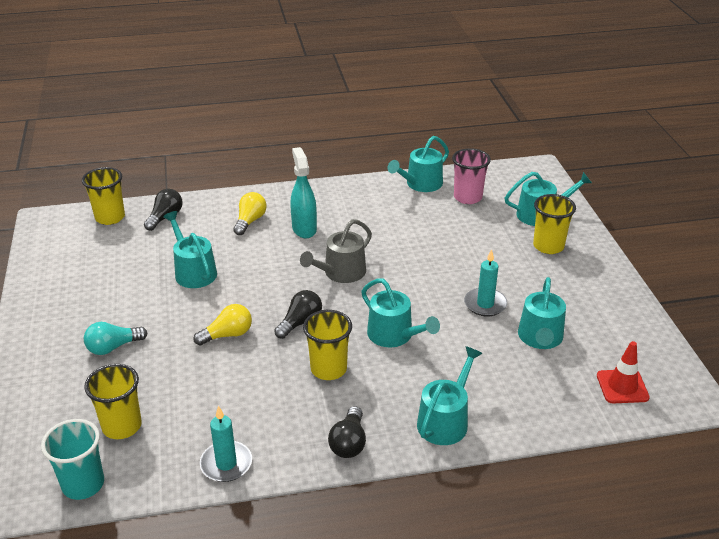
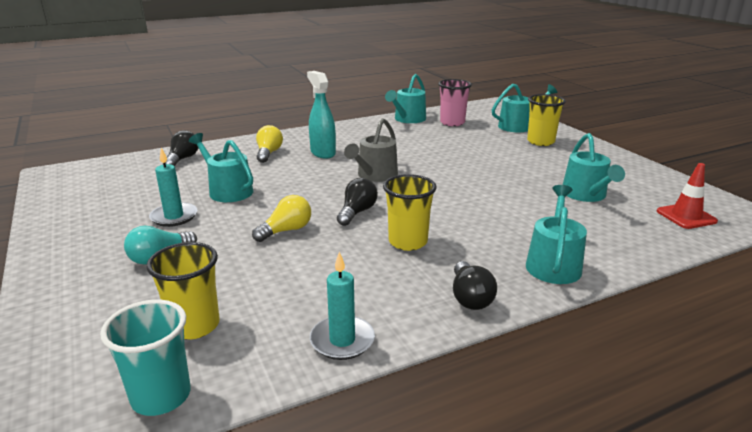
camera: 15 degrees left, 10 degrees down
(110, 217) = (124, 164): yellow cup -> none
(394, 335) = (454, 209): turquoise watering can -> none
(485, 304) = (519, 180): turquoise candle -> turquoise candle (174, 217)

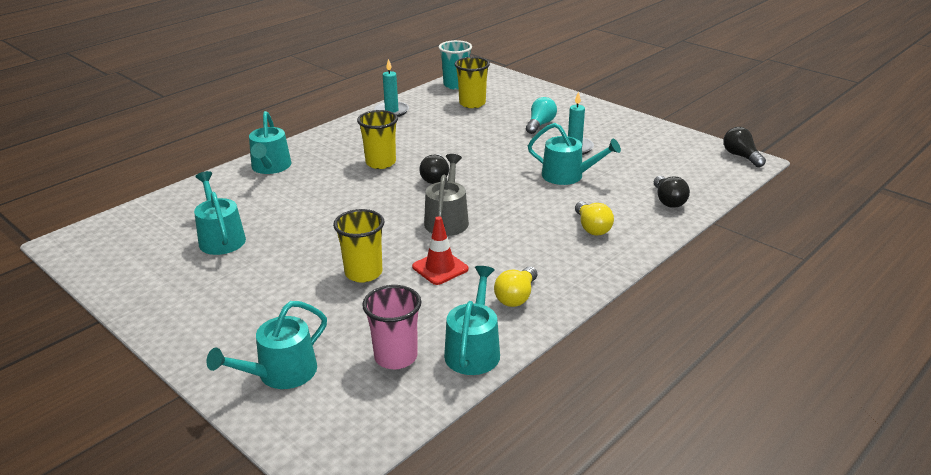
camera: 160 degrees right, 5 degrees up
(286, 230) = (477, 154): yellow light bulb -> yellow light bulb (516, 297)
(322, 153) = (532, 242): turquoise spray bottle -> none
(470, 297) = (327, 139): black light bulb -> black light bulb (741, 156)
(540, 141) = (251, 331): yellow cup -> yellow cup (363, 273)
(686, 216) = (133, 230): red traffic cone -> red traffic cone (440, 268)

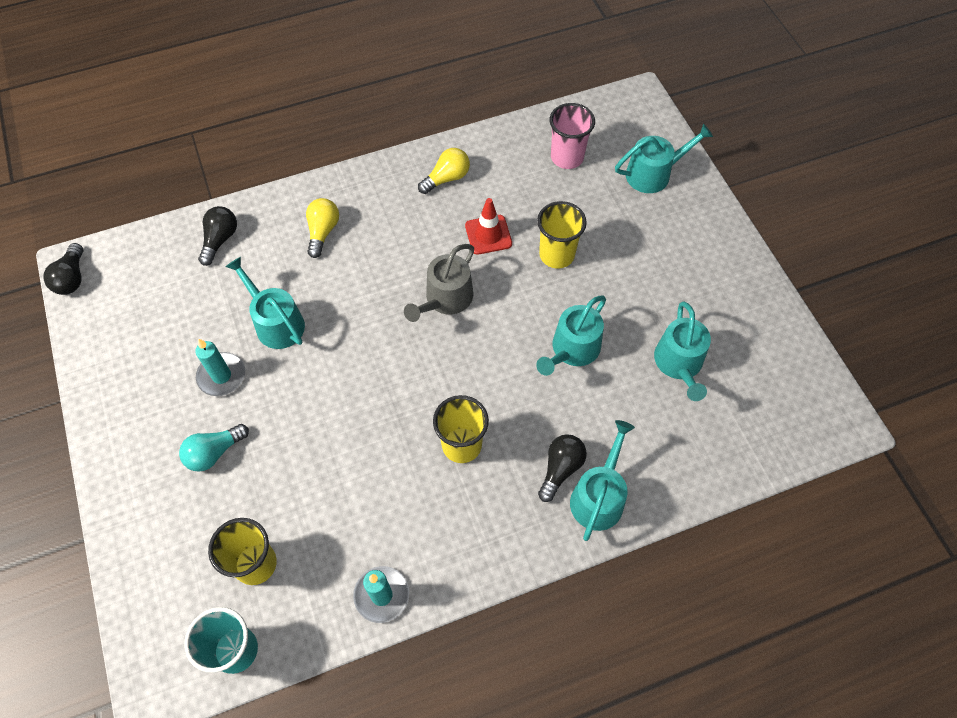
camera: 155 degrees left, 30 degrees up
(435, 178) = (416, 382): black light bulb -> black light bulb (560, 469)
(473, 350) = (509, 143): turquoise watering can -> turquoise watering can (572, 349)

